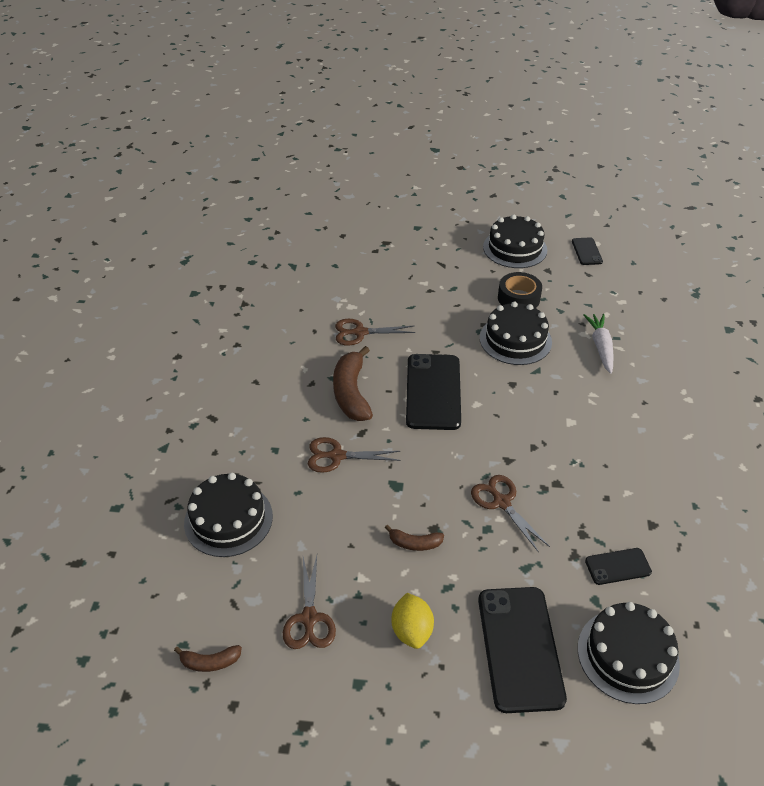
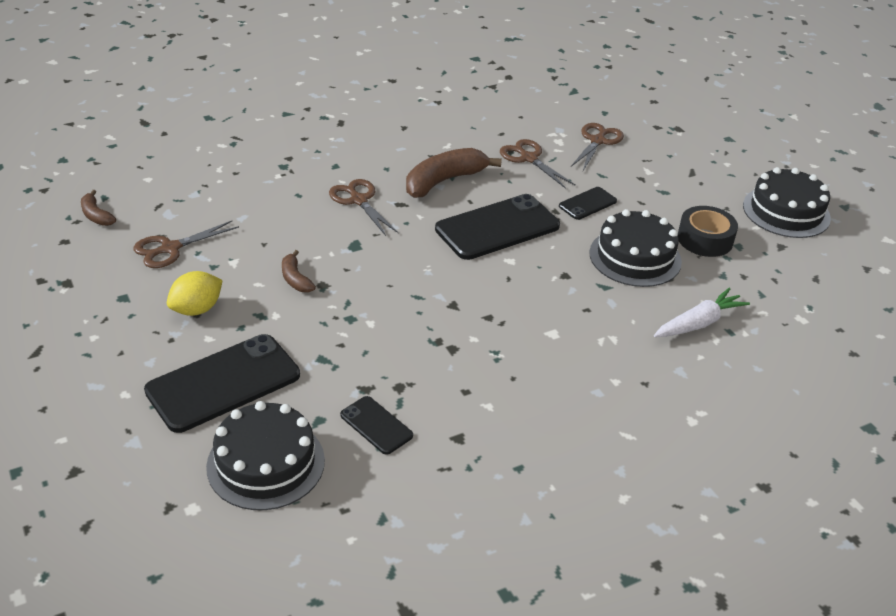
camera: 55 degrees right, 5 degrees down
(228, 519) = (239, 171): black cake -> none
(501, 502) = (392, 317): brown scissors -> brown scissors (597, 141)
(587, 251) = (856, 266): black phone -> black phone (587, 204)

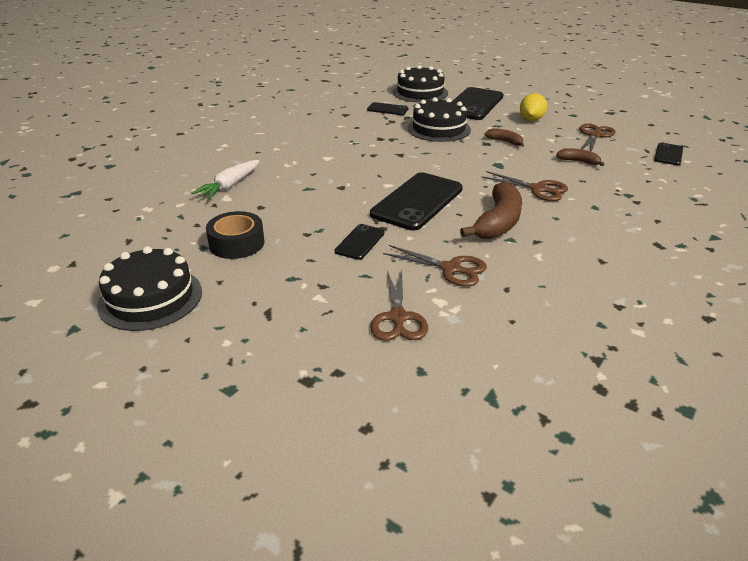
camera: 155 degrees right, 5 degrees down
(96, 215) = (665, 137): brown banana -> brown banana (578, 161)
(149, 192) = (668, 154): none -> black phone
(635, 257) = (294, 212): black cake -> black cake (439, 129)

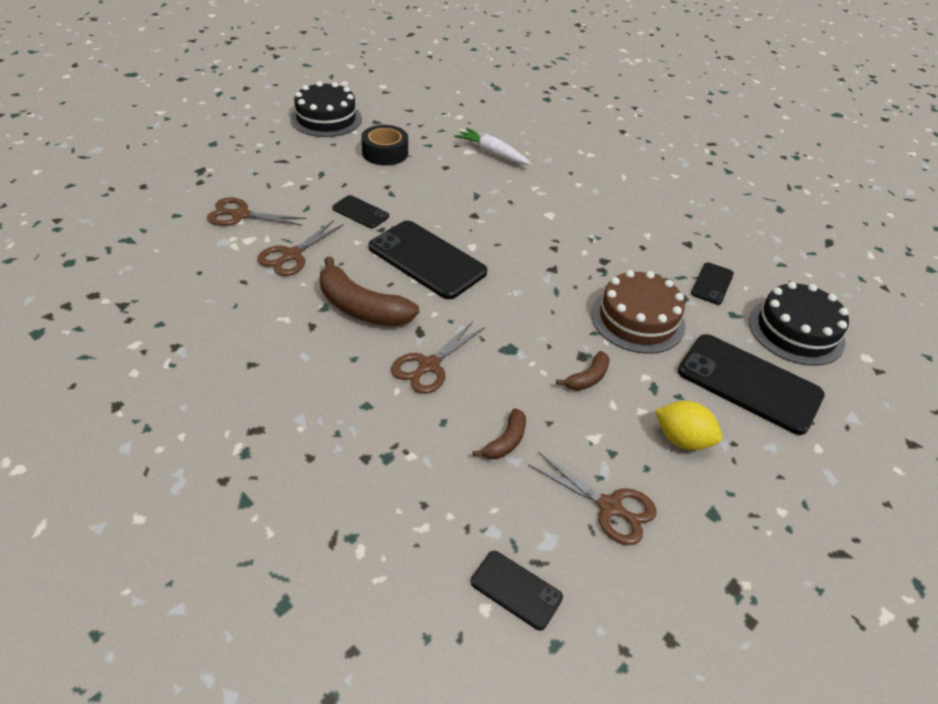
camera: 95 degrees right, 10 degrees up
(439, 129) = (637, 319): black cake -> brown cake

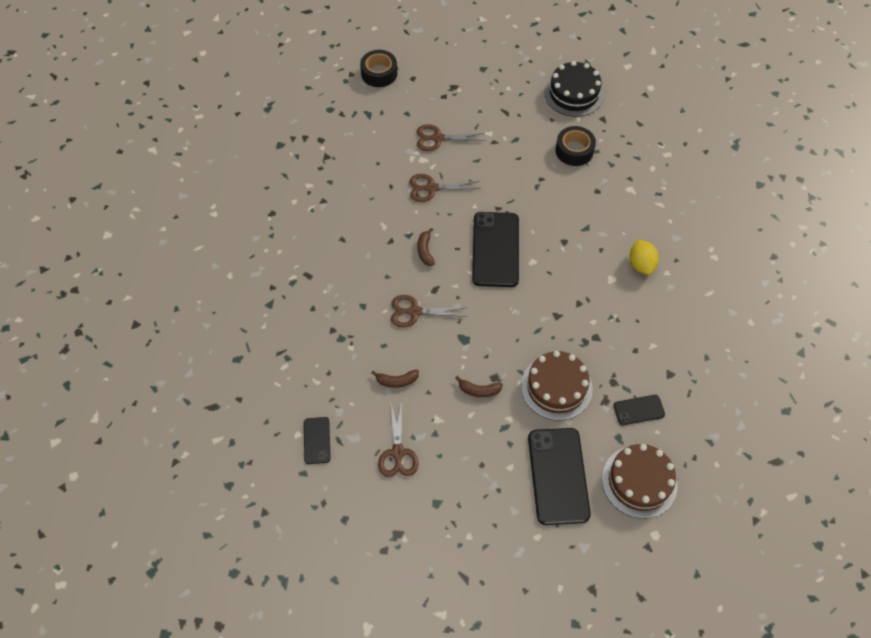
camera: 55 degrees right, 15 degrees up
(94, 202) = (379, 73): none -> black tape
(240, 215) = (437, 138): brown scissors -> brown scissors turned 60 degrees counterclockwise
(360, 212) = (502, 186): black phone -> none
(361, 308) = (425, 251): brown banana -> brown banana, size x0.52
(492, 153) = (644, 203): white carrot -> none
(682, 439) = (476, 462): yellow lemon -> yellow lemon (641, 264)
(796, 331) = (639, 481): black cake -> brown cake

